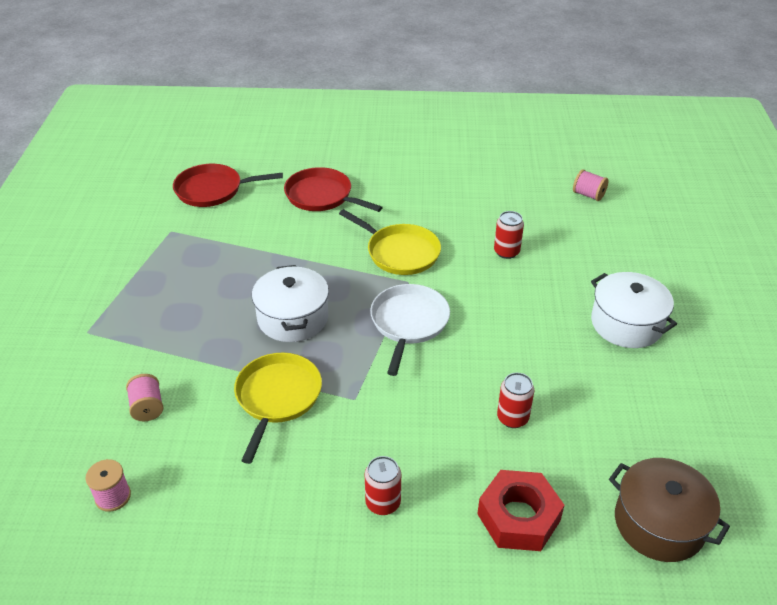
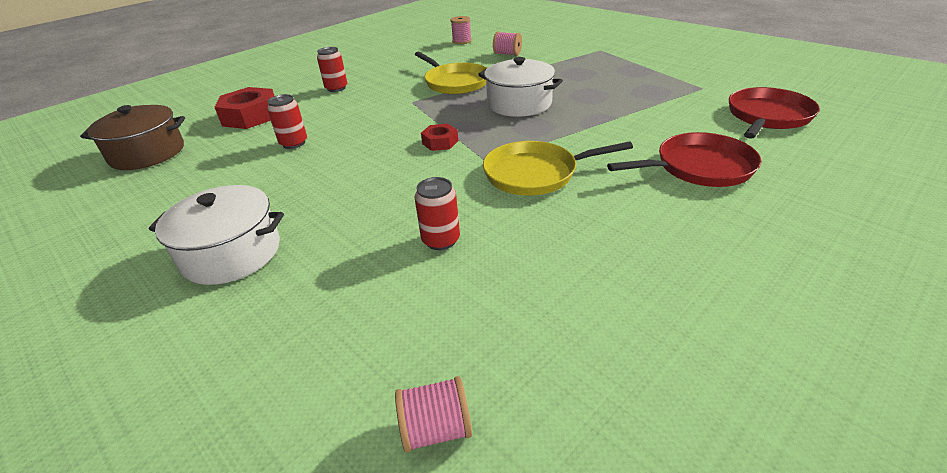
camera: 135 degrees right, 5 degrees down
(409, 323) = (440, 142): white pan -> red nut

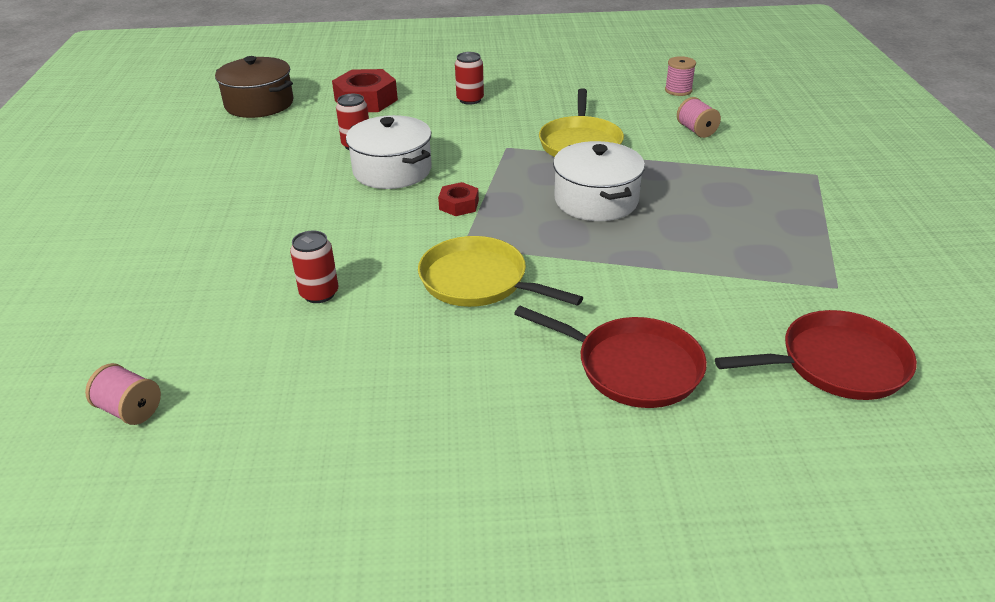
camera: 40 degrees right, 0 degrees up
(231, 253) = (197, 221): white pot -> white pot (392, 170)

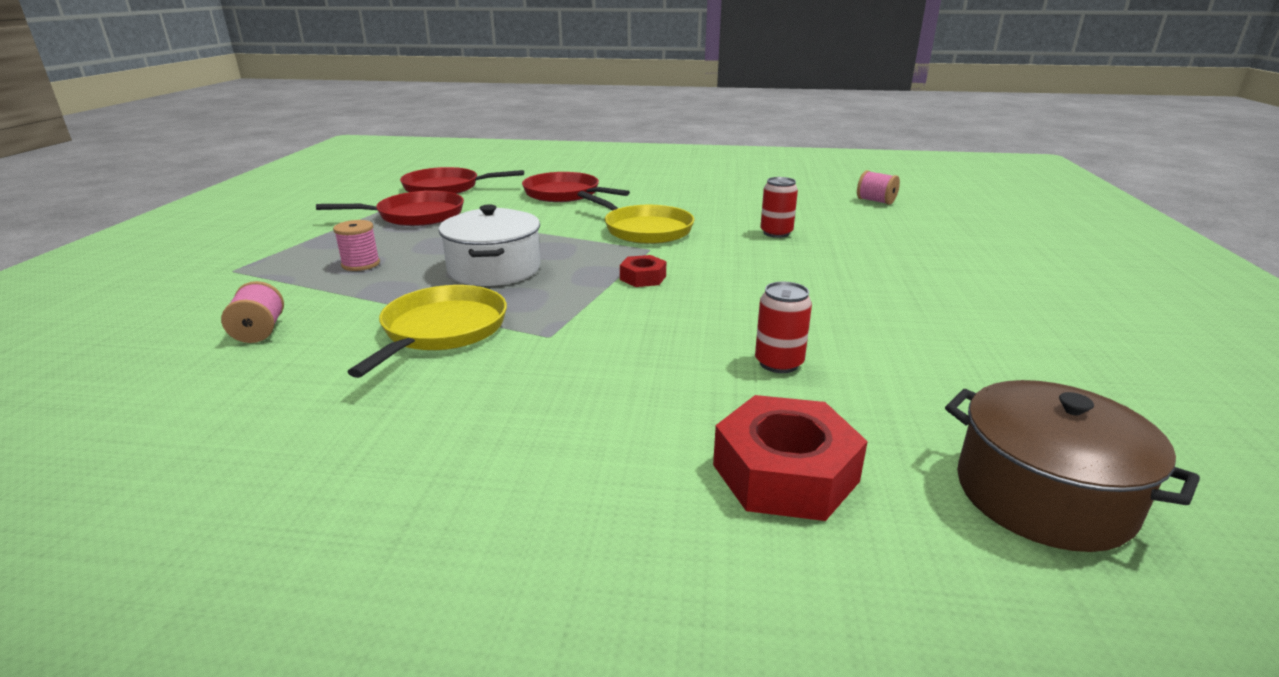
camera: 170 degrees left, 10 degrees down
(392, 170) = (719, 320): white pot -> none
(470, 100) = (557, 443): red can -> none
(678, 90) = (140, 414): pink spool -> pink spool (361, 264)
(776, 277) = (416, 215): none -> red pan

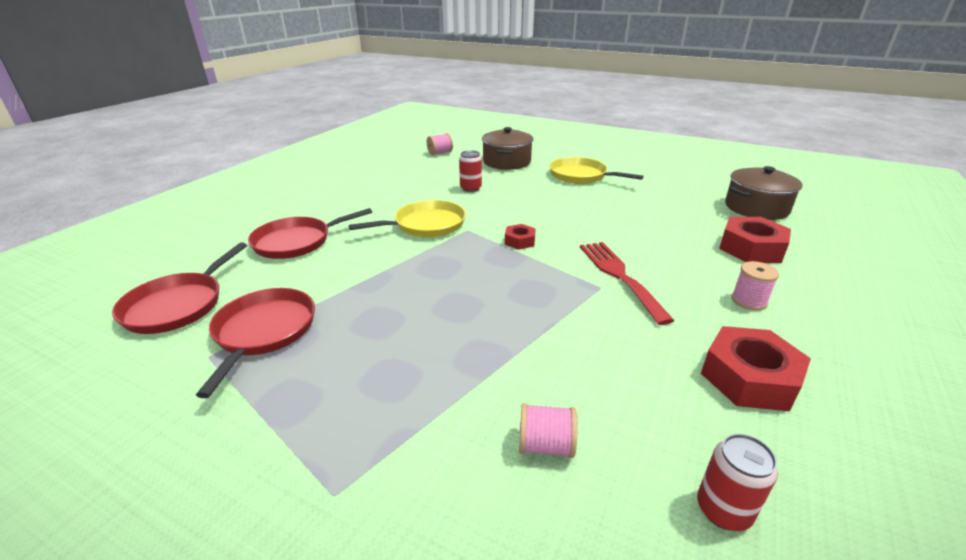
camera: 70 degrees left, 5 degrees up
(353, 447) = (749, 378): none -> red nut
(361, 264) = (396, 375): pink spool -> pink spool (749, 301)
(442, 330) = (578, 331): yellow pan -> yellow pan (581, 176)
(494, 269) = (464, 297): white pot -> none
(588, 346) = (619, 276): none -> red fork
(778, 363) = (650, 227): red can -> red can (723, 510)
(909, 238) = (506, 162): none -> brown pot

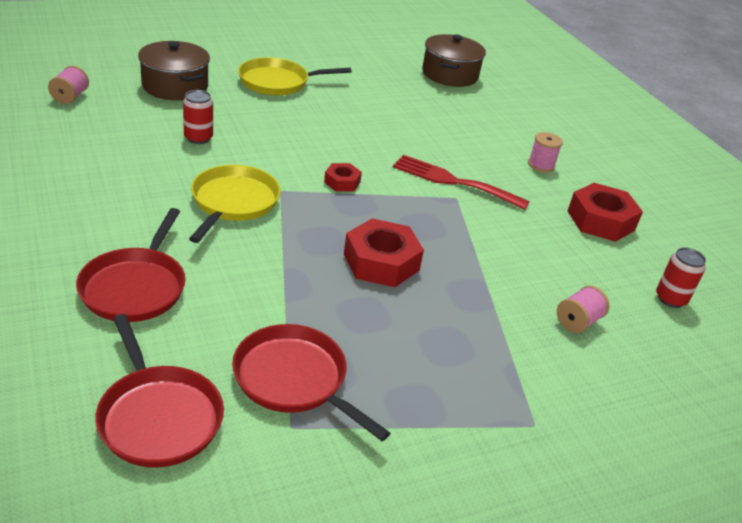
camera: 55 degrees left, 5 degrees up
(751, 248) = (492, 118): red nut -> red nut (381, 262)

